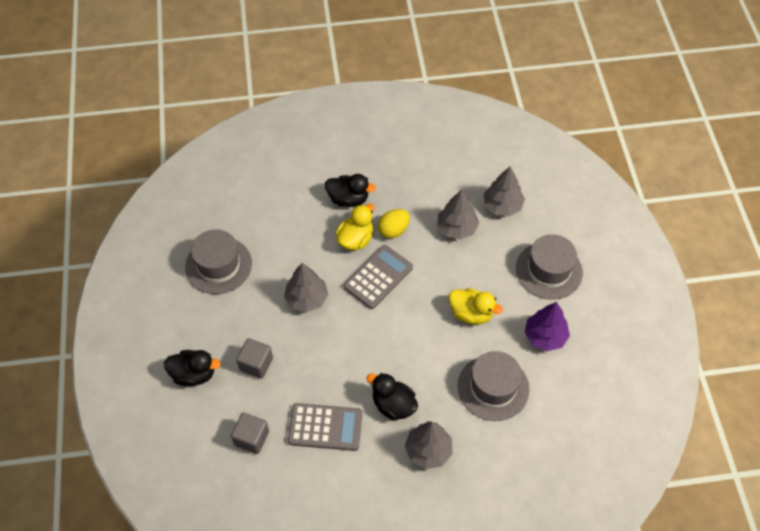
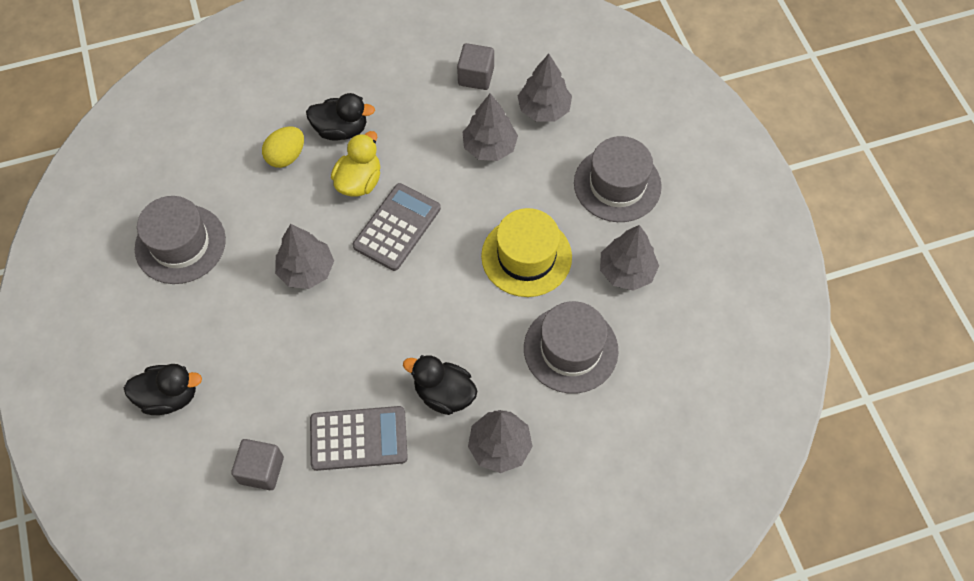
camera: 10 degrees left, 5 degrees up
(256, 364) = (252, 369): grey cube -> grey cube (476, 76)
(393, 230) = (407, 162): yellow egg -> yellow egg (286, 156)
(471, 313) = (526, 256): yellow duck -> yellow hat
(545, 336) = (626, 271): purple tree -> grey tree

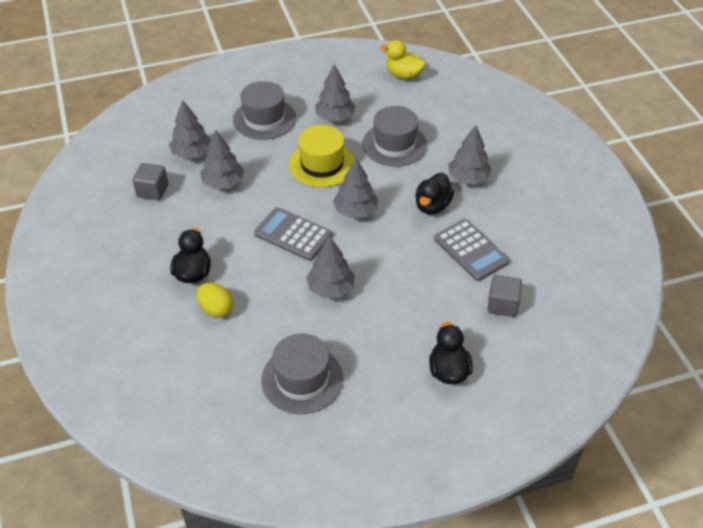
camera: 90 degrees left, 15 degrees down
(358, 438) = (471, 250): grey calculator -> grey calculator turned 150 degrees clockwise
(359, 181) = (247, 259): yellow duck -> yellow duck (403, 75)
(436, 297) = (355, 211): none -> grey tree

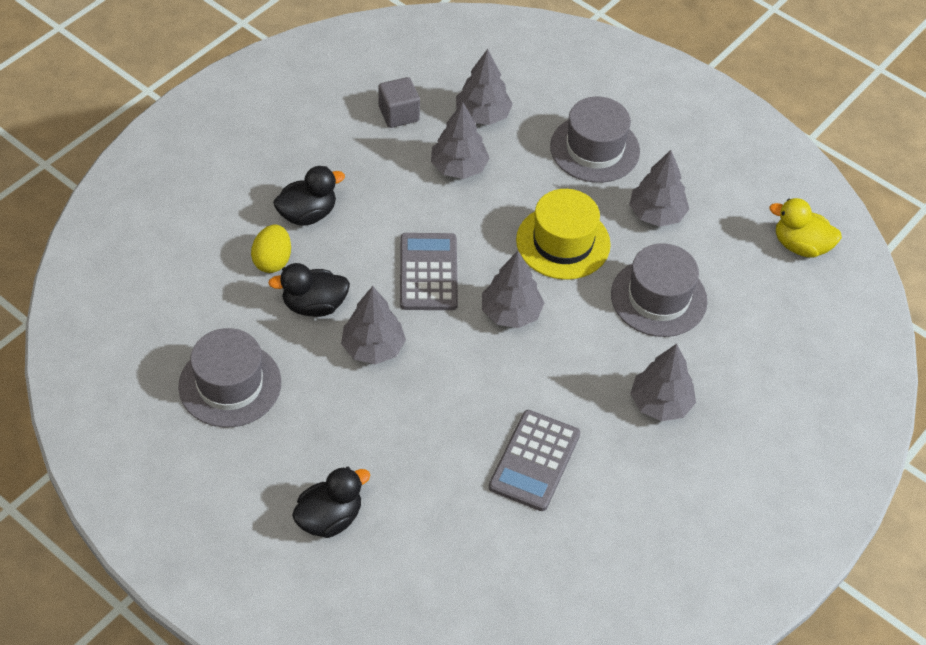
camera: 55 degrees right, 5 degrees up
(403, 75) = (800, 246): yellow duck -> yellow duck turned 60 degrees counterclockwise
(432, 206) = (580, 387): black duck -> black duck (314, 305)
(502, 305) = (468, 532): grey cube -> none

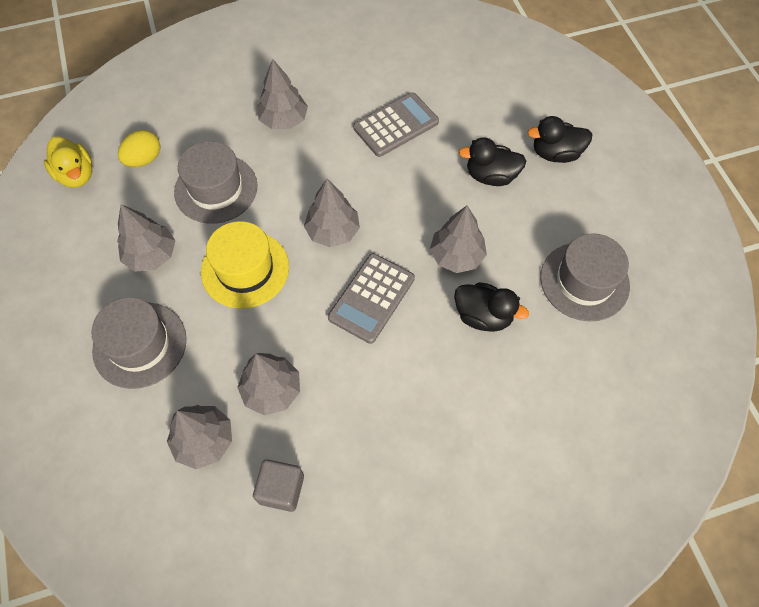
camera: 145 degrees left, 10 degrees up
(272, 261) = (496, 378): yellow egg -> yellow egg (144, 159)
(307, 214) = (439, 412): black duck -> black duck (490, 176)

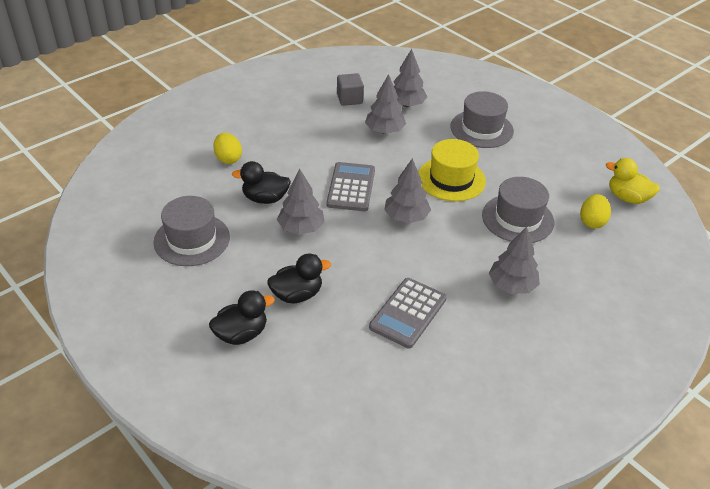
camera: 155 degrees right, 20 degrees down
(151, 255) = (521, 169): grey tree -> none
(511, 410) = (228, 159): none -> yellow egg

